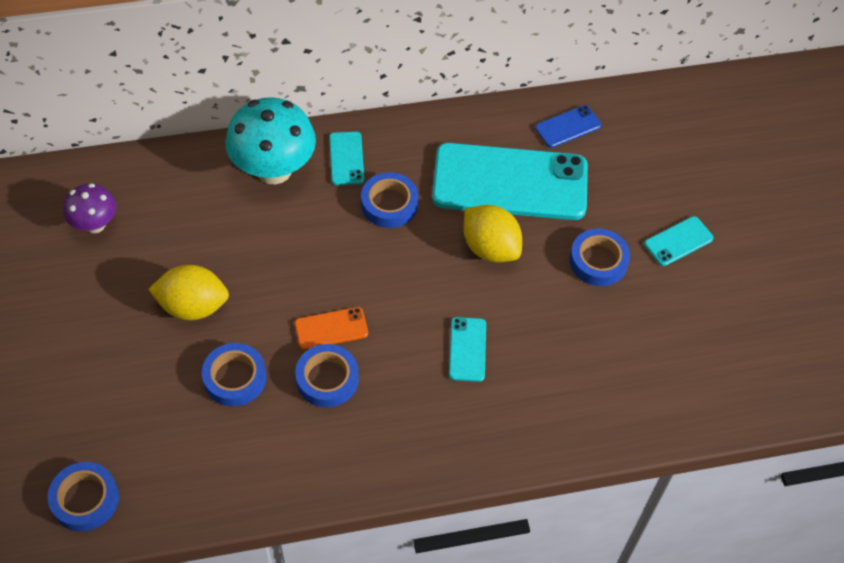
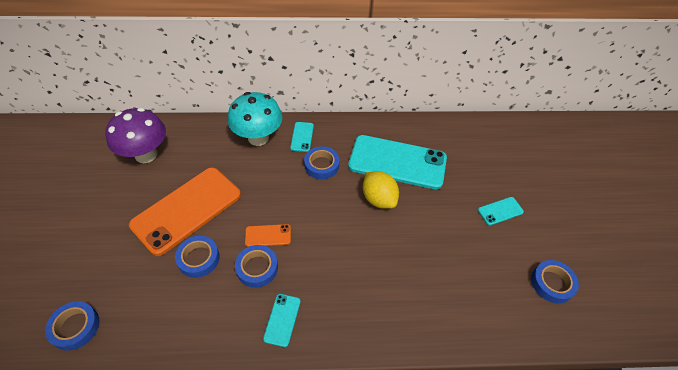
camera: 10 degrees right, 5 degrees down
(95, 224) = (146, 154): purple mushroom -> purple mushroom, size x1.76
(193, 306) = (187, 210): yellow lemon -> orange phone
(467, 349) = (352, 261): turquoise phone -> turquoise phone (282, 319)
(568, 127) = (437, 135): blue phone -> none
(598, 261) = (446, 216): blue tape -> blue tape (552, 283)

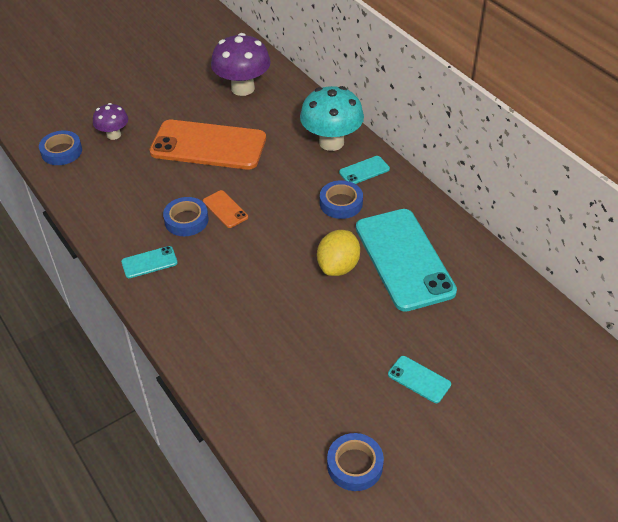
camera: 60 degrees right, 5 degrees down
(100, 271) = (114, 135): none -> purple mushroom
(198, 258) = (167, 180): blue tape -> none

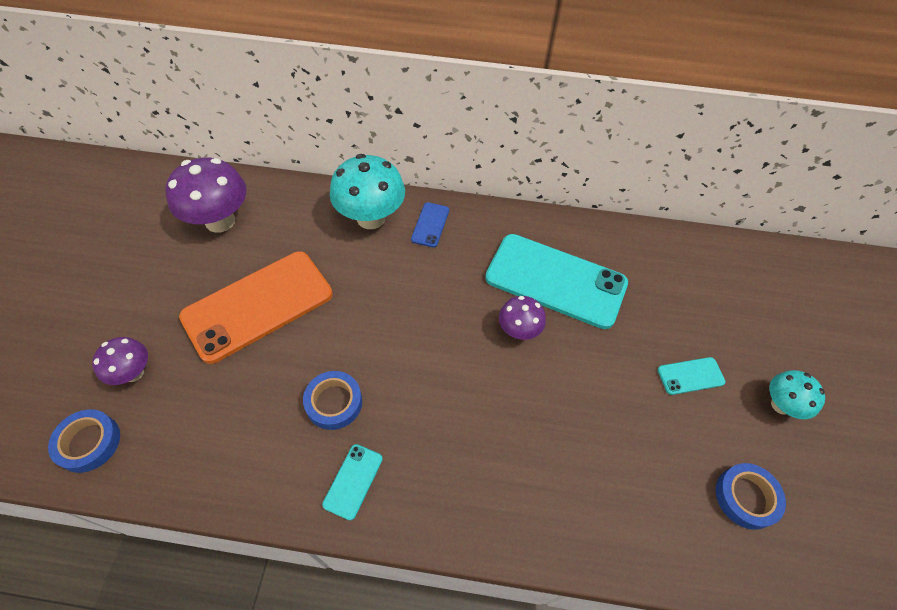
camera: 50 degrees left, 10 degrees up
(225, 209) = (357, 359): orange phone -> none
(338, 266) = (518, 331): yellow lemon -> purple mushroom
(341, 203) = (449, 270): blue tape -> none
(364, 171) = (430, 225): turquoise phone -> blue phone
(462, 448) = (781, 405): none -> turquoise mushroom

